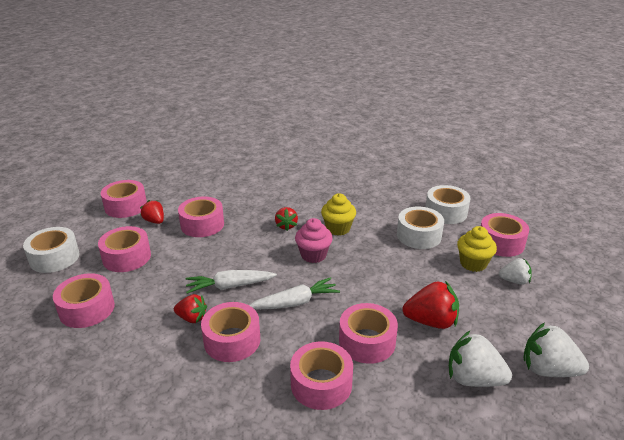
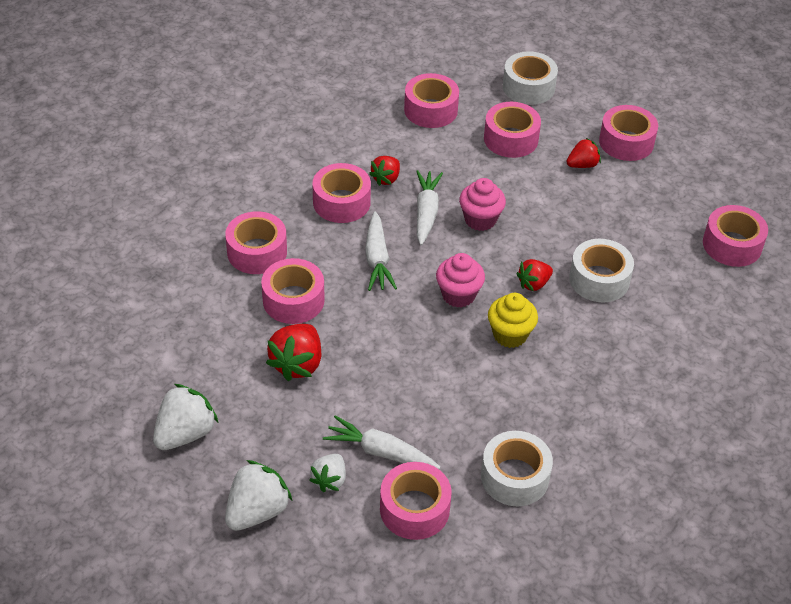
camera: 105 degrees right, 15 degrees up
(202, 224) = (561, 205): pink tape -> pink tape (732, 245)
(229, 258) = (480, 220): none -> pink cupcake
(286, 226) = (533, 284): red strawberry -> red strawberry turned 45 degrees counterclockwise
(419, 235) = (464, 418): white tape -> white tape (599, 279)
(473, 263) = (381, 452): yellow cupcake -> white carrot
(473, 379) = (206, 365): white strawberry -> white strawberry (257, 511)

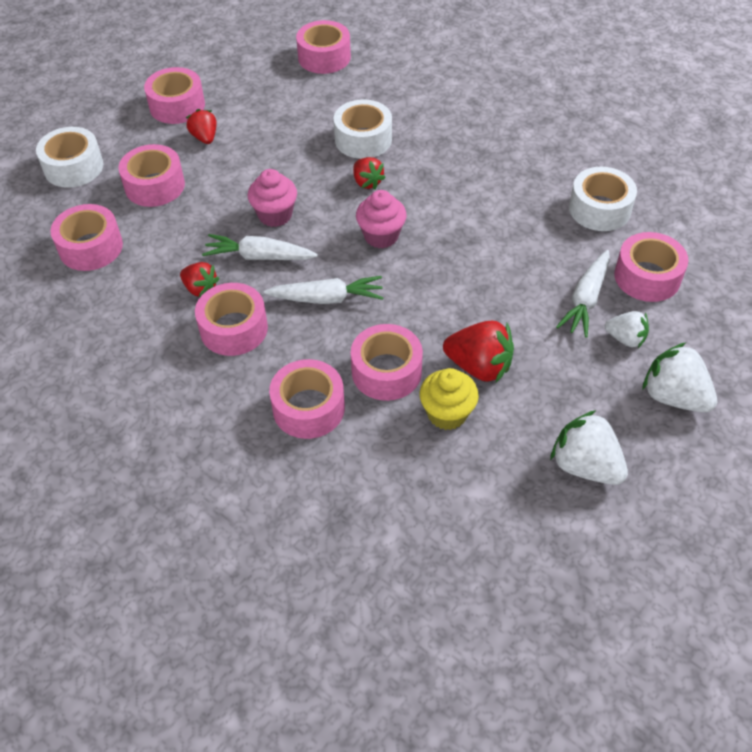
camera: 85 degrees left, 5 degrees up
(510, 335) = (433, 202): yellow cupcake -> yellow cupcake (447, 414)

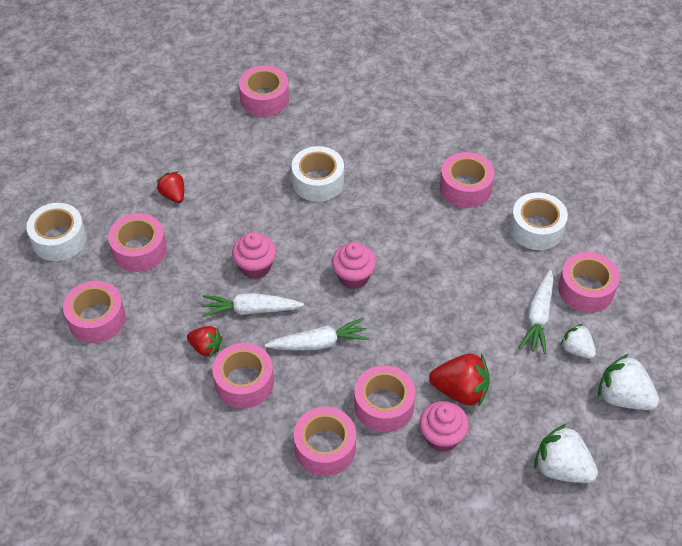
camera: 10 degrees left, 0 degrees up
(177, 106) = (139, 164): pink tape -> pink tape (465, 187)
(367, 182) = (330, 225): red strawberry -> none
(447, 414) = (442, 437): yellow cupcake -> pink cupcake
(625, 339) = (576, 349): white strawberry -> white strawberry turned 150 degrees counterclockwise

